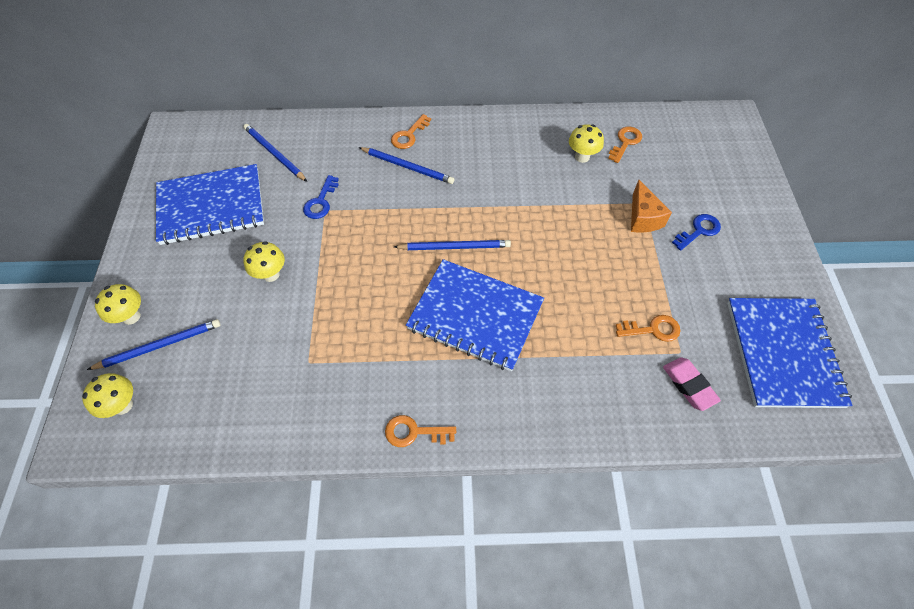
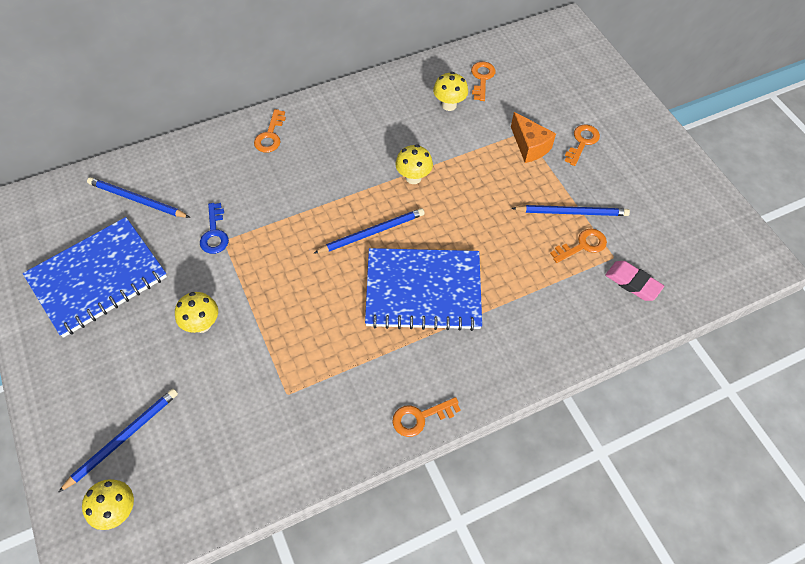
camera: 25 degrees left, 0 degrees up
(131, 316) = (74, 421): yellow mushroom -> yellow mushroom (413, 177)
(407, 167) = (286, 168): blue pencil -> blue pencil (572, 212)
(699, 231) = (582, 142): blue key -> orange key
(783, 353) = (694, 227): blue notebook -> none

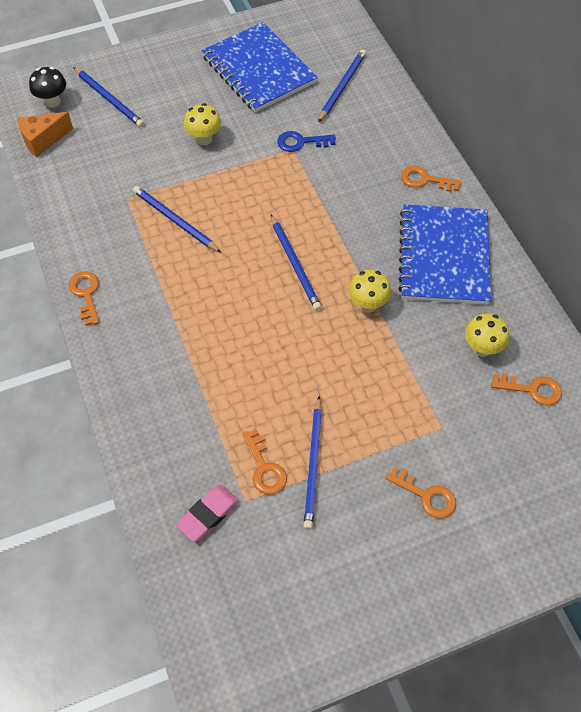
camera: 95 degrees right, 0 degrees up
(118, 511) = (52, 101): yellow mushroom -> black mushroom
(319, 341) = (175, 220): none -> blue pencil
(423, 290) = (220, 305): blue notebook -> blue notebook (444, 256)
(529, 146) = (417, 431): orange cheese -> orange cheese (43, 140)

